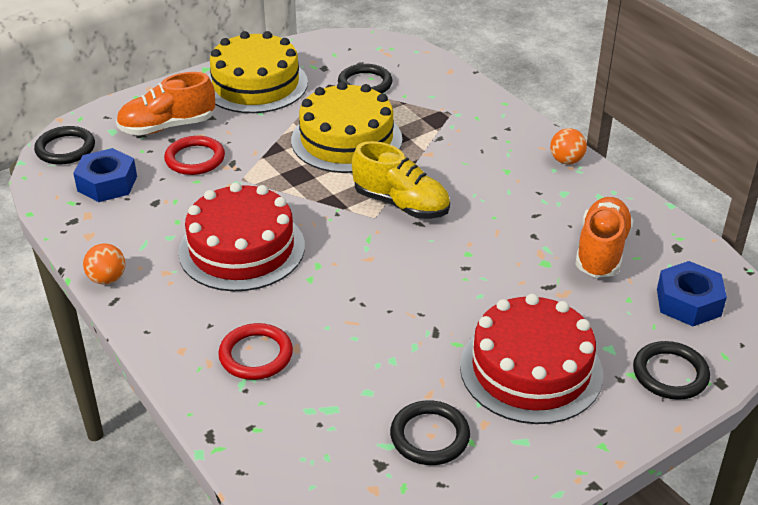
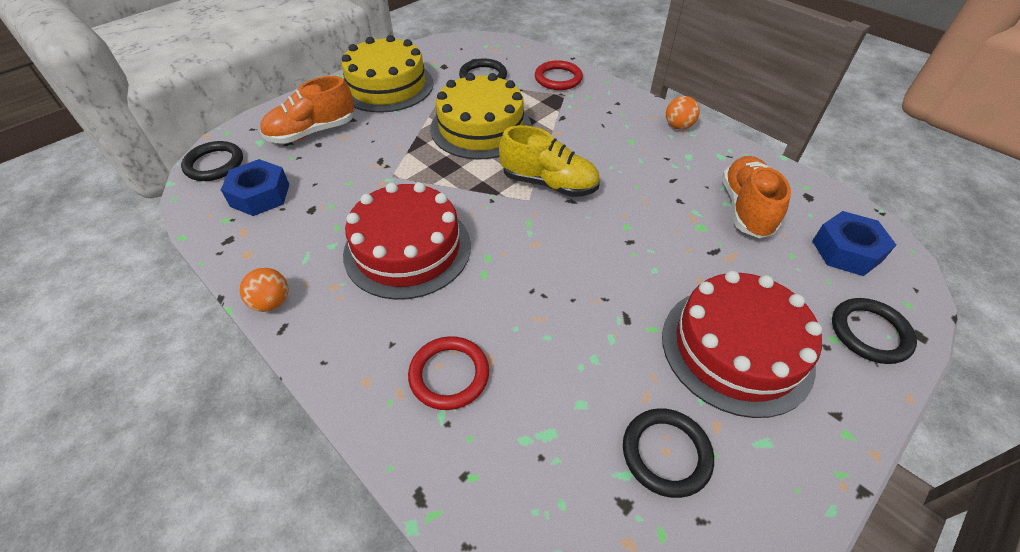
camera: 10 degrees left, 10 degrees up
(195, 159) = (343, 160): red ring -> red ring (558, 78)

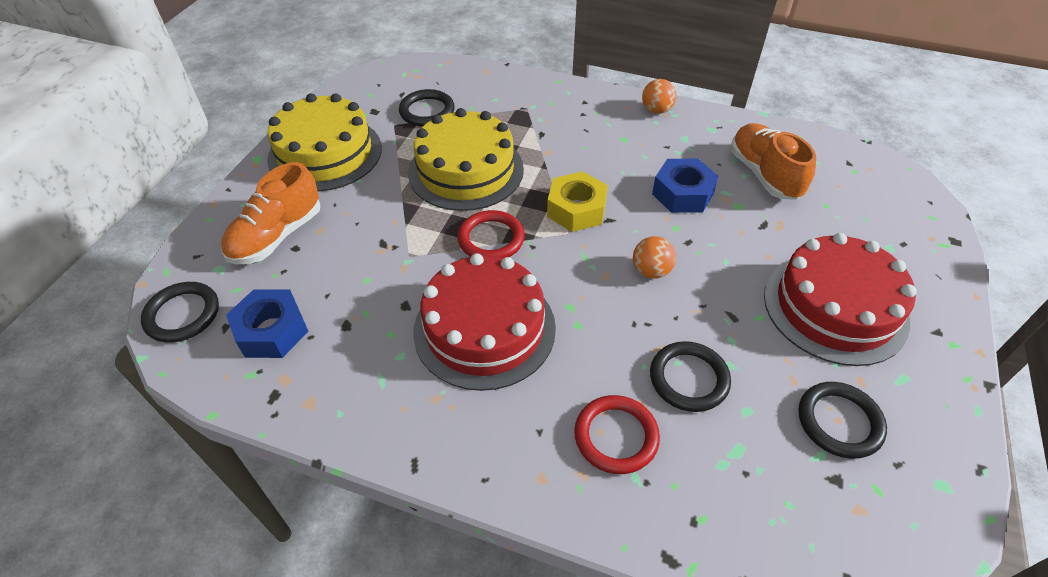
camera: 25 degrees left, 0 degrees up
(272, 302) = (382, 443): orange ball -> orange ball (651, 271)
(549, 183) = (576, 209): yellow shoe -> yellow nut
(558, 78) = (508, 91): red ring -> red ring (491, 239)
(846, 251) = (863, 186): blue nut -> blue nut (682, 193)
(870, 333) = (920, 253): black ring -> black ring (689, 379)

